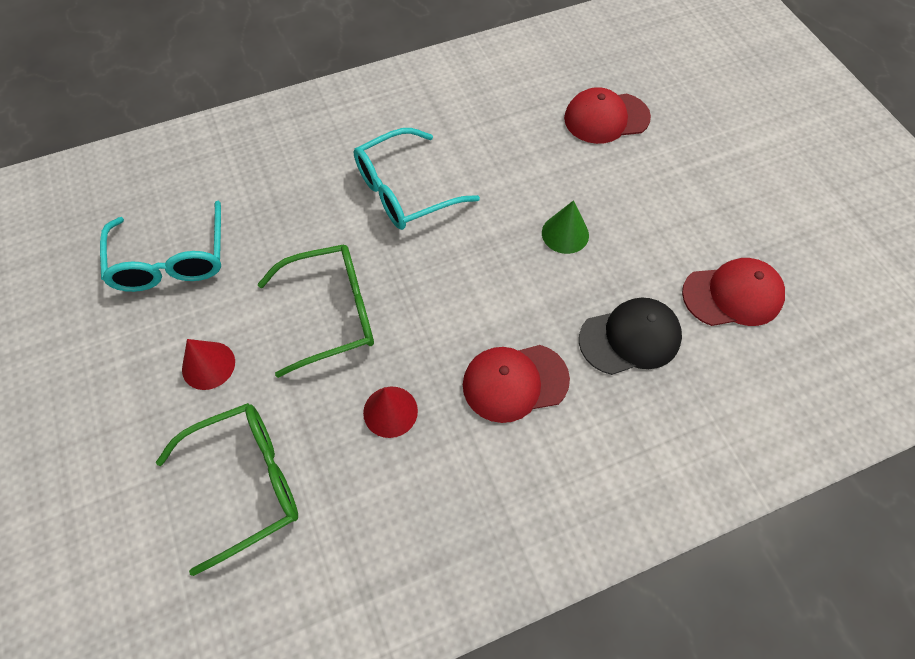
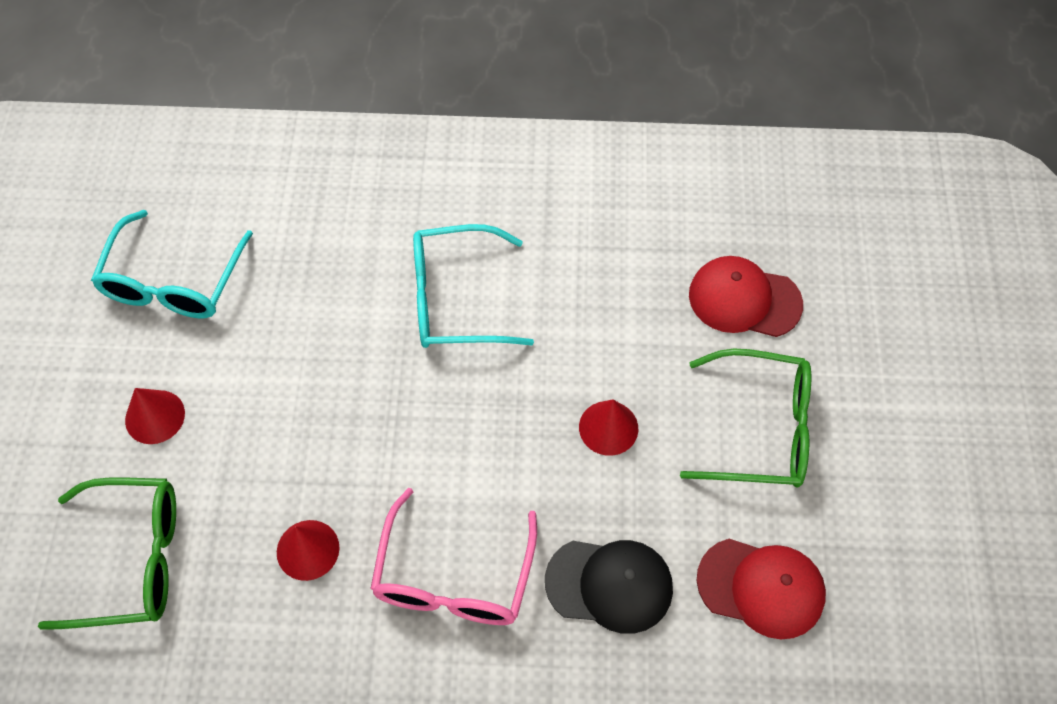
camera: 25 degrees right, 0 degrees up
(332, 313) = (304, 413): green glasses -> green glasses (761, 429)
(515, 382) = (453, 577): red cap -> pink glasses
(565, 234) = (608, 427): green cone -> red cone

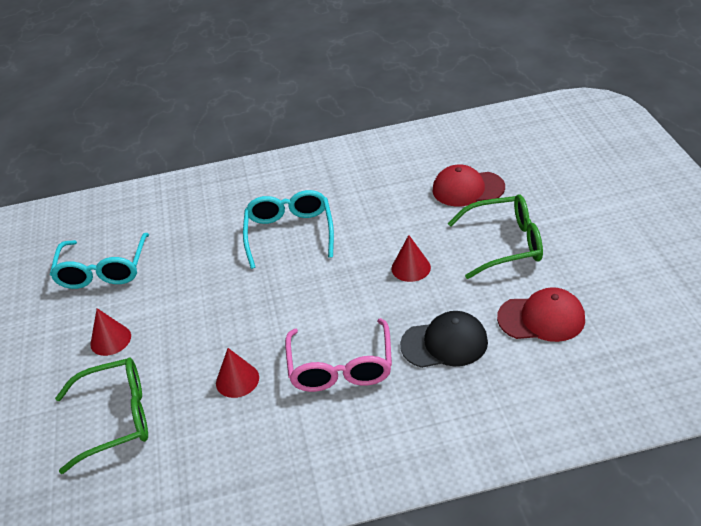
camera: 10 degrees left, 20 degrees down
(455, 299) = (290, 233): turquoise glasses -> turquoise glasses turned 105 degrees clockwise

